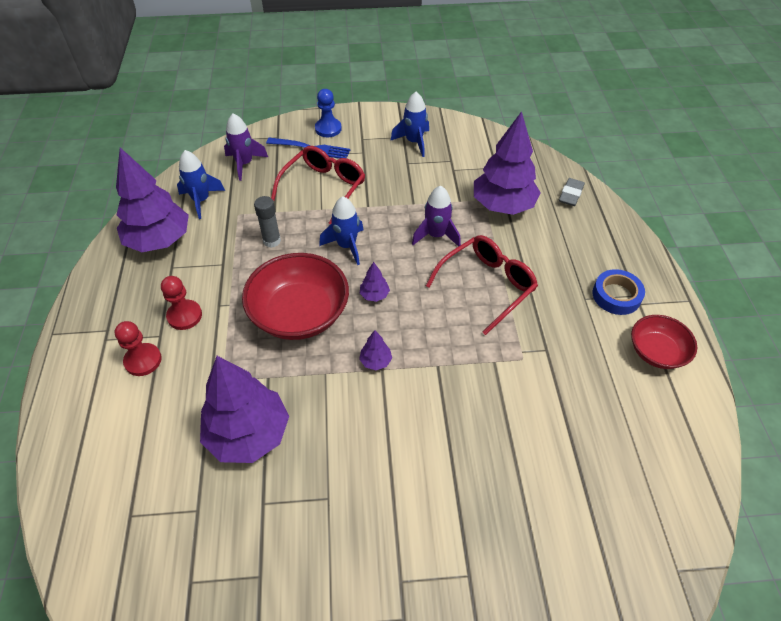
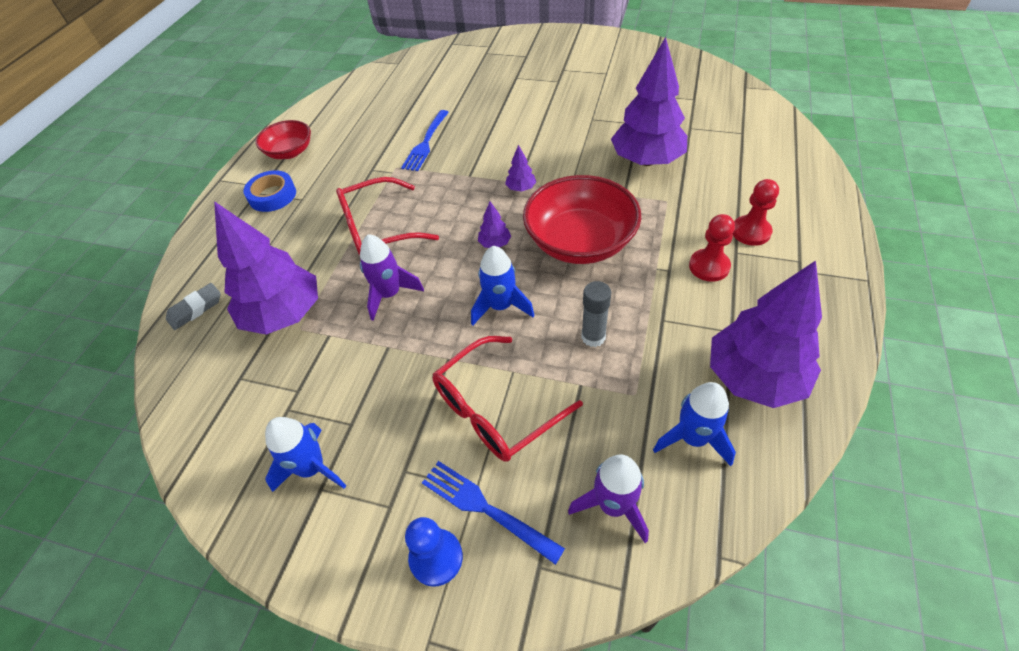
camera: 155 degrees left, 0 degrees up
(515, 403) = (426, 142): none -> blue fork

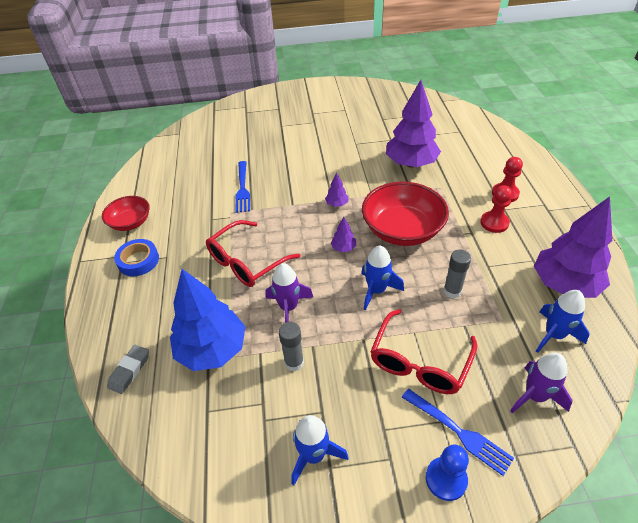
camera: 25 degrees left, 5 degrees down
(284, 314) = (212, 349): purple tree -> blue tree
(356, 358) = (294, 362): none -> grey glue stick
(487, 509) = (458, 431): blue fork -> blue fork turned 150 degrees counterclockwise

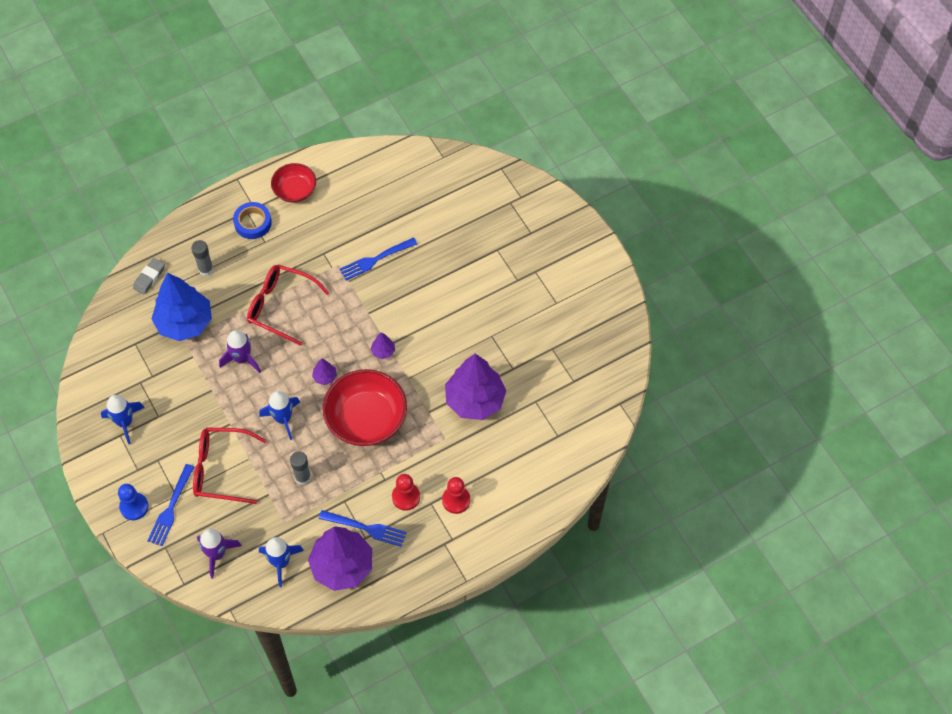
camera: 65 degrees right, 15 degrees up
(129, 370) = (149, 277): grey eraser -> grey eraser turned 60 degrees counterclockwise
(294, 362) = (192, 383): grey glue stick -> grey glue stick (206, 269)
(522, 257) = (365, 528): none -> blue fork

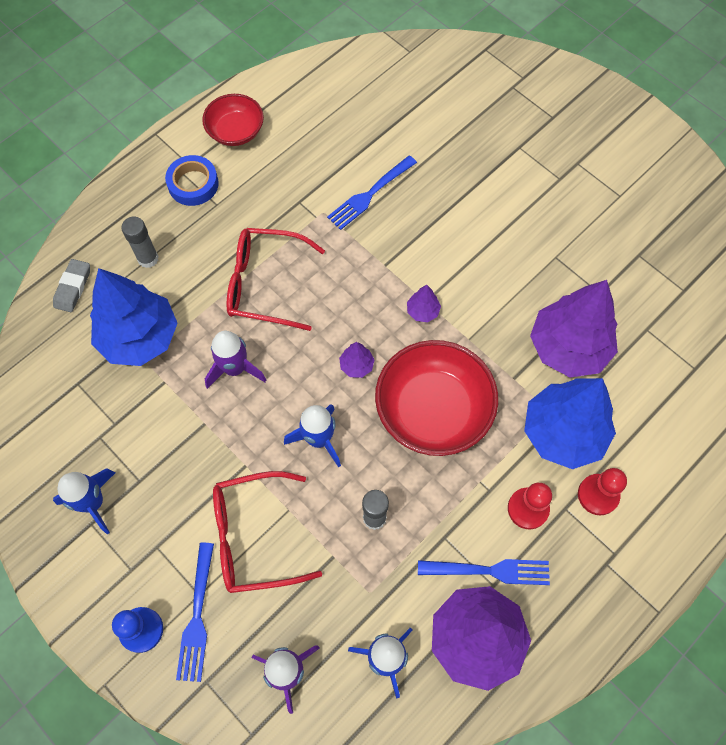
camera: 15 degrees left, 5 degrees up
(448, 455) = (563, 433): none -> blue tree

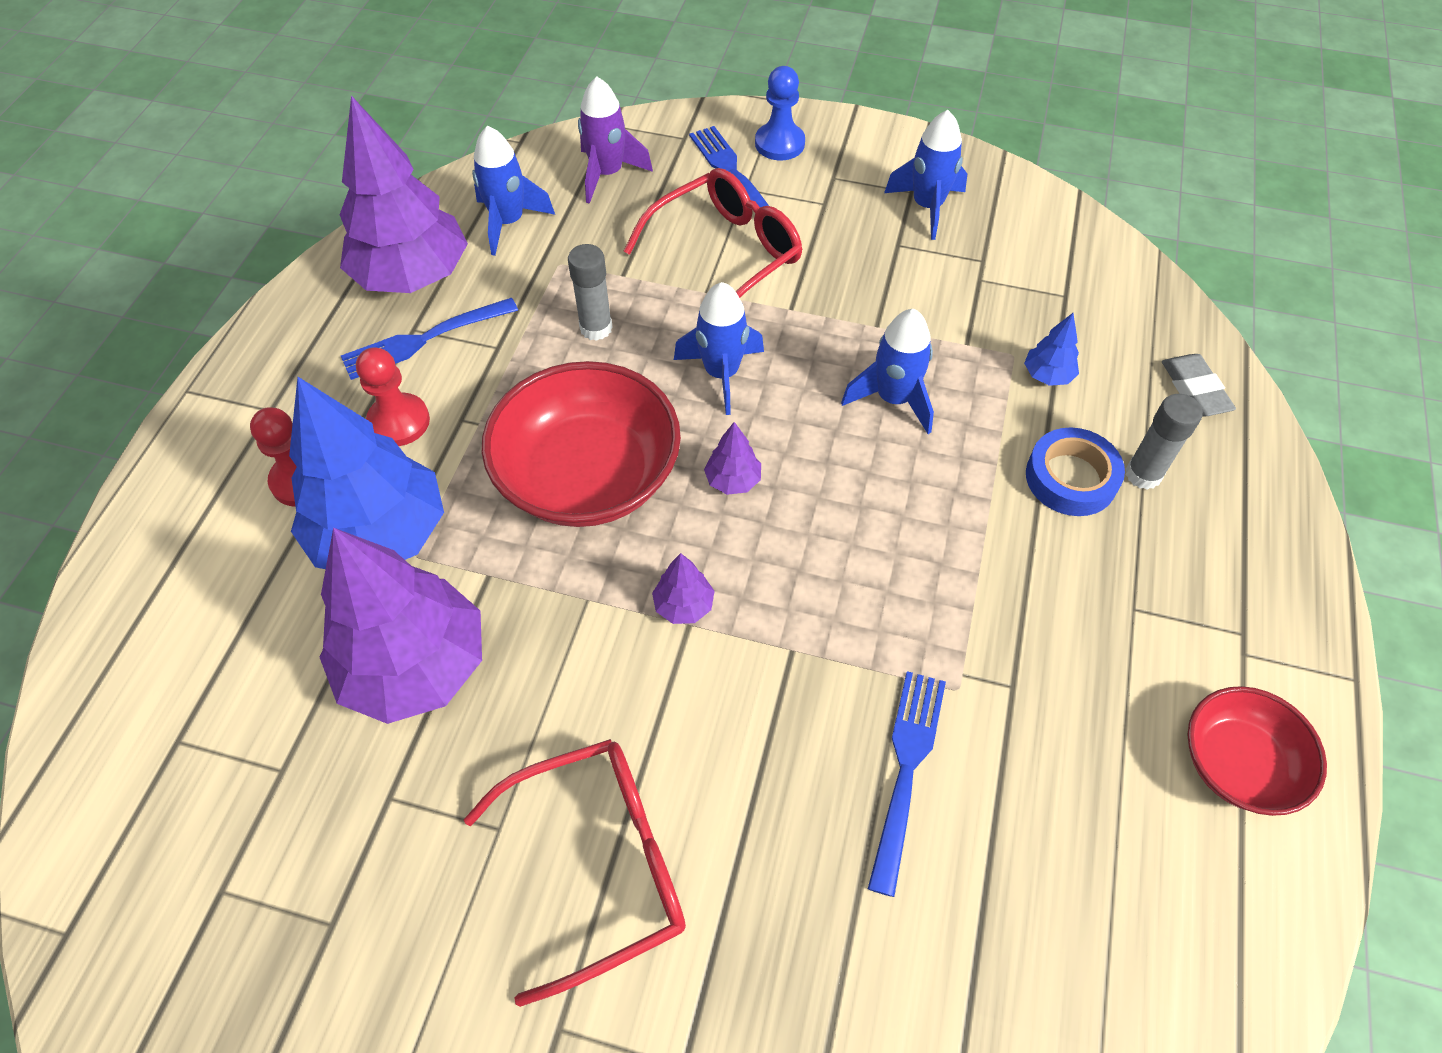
camera: 150 degrees right, 10 degrees down
(140, 337) = (1047, 375): blue tree -> blue tree, size x0.41
(193, 184) = (1202, 622): blue tape -> blue tape (1071, 478)
(235, 368) = (893, 399): purple rocket -> blue rocket
(266, 284) = (948, 525): red glasses -> red glasses (598, 865)

